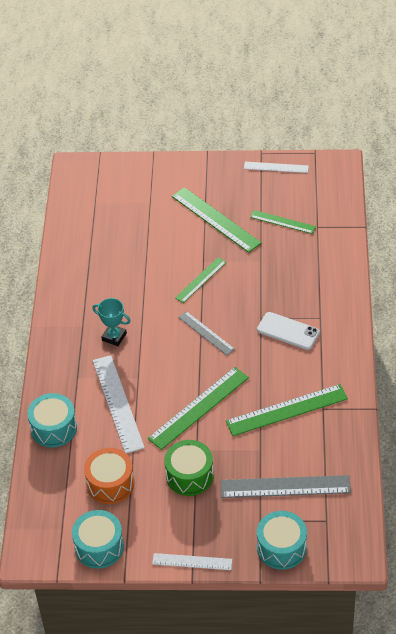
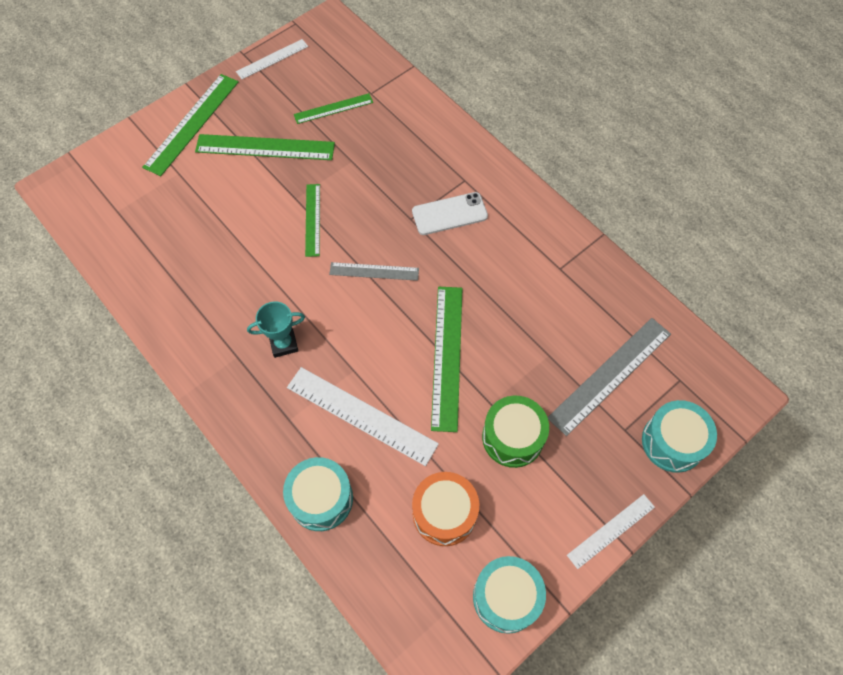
camera: 45 degrees left, 15 degrees up
(287, 410) = (530, 295): green ruler -> green ruler (192, 124)

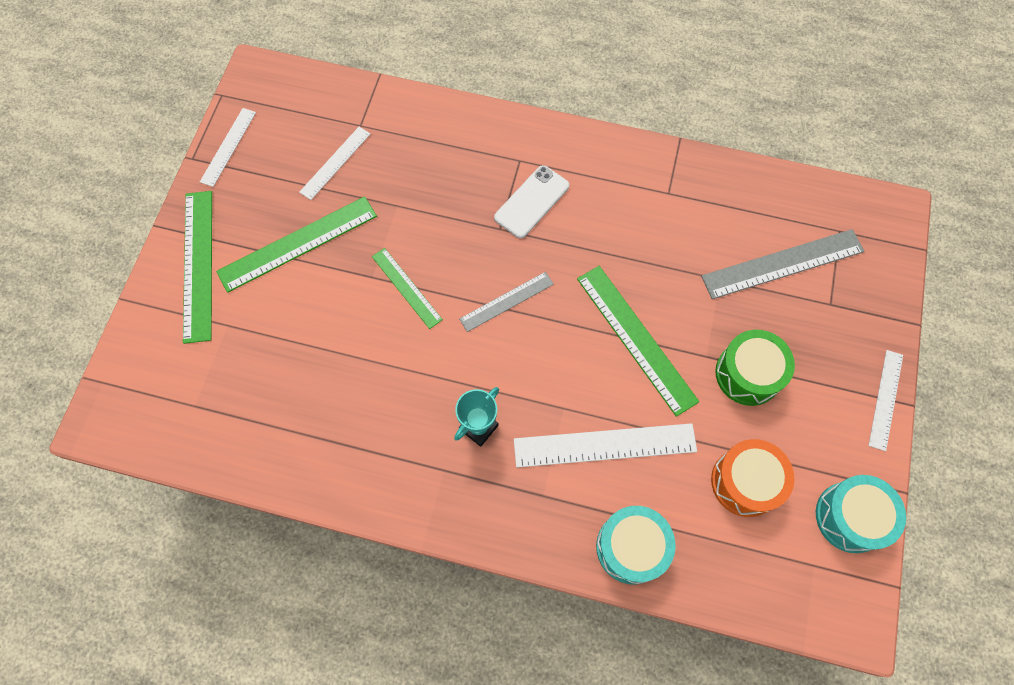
camera: 35 degrees left, 5 degrees up
(333, 108) = (335, 162): green ruler -> white ruler
(610, 375) = (782, 263): grey ruler -> grey ruler turned 60 degrees clockwise
(672, 442) = (874, 289): turquoise drum -> none

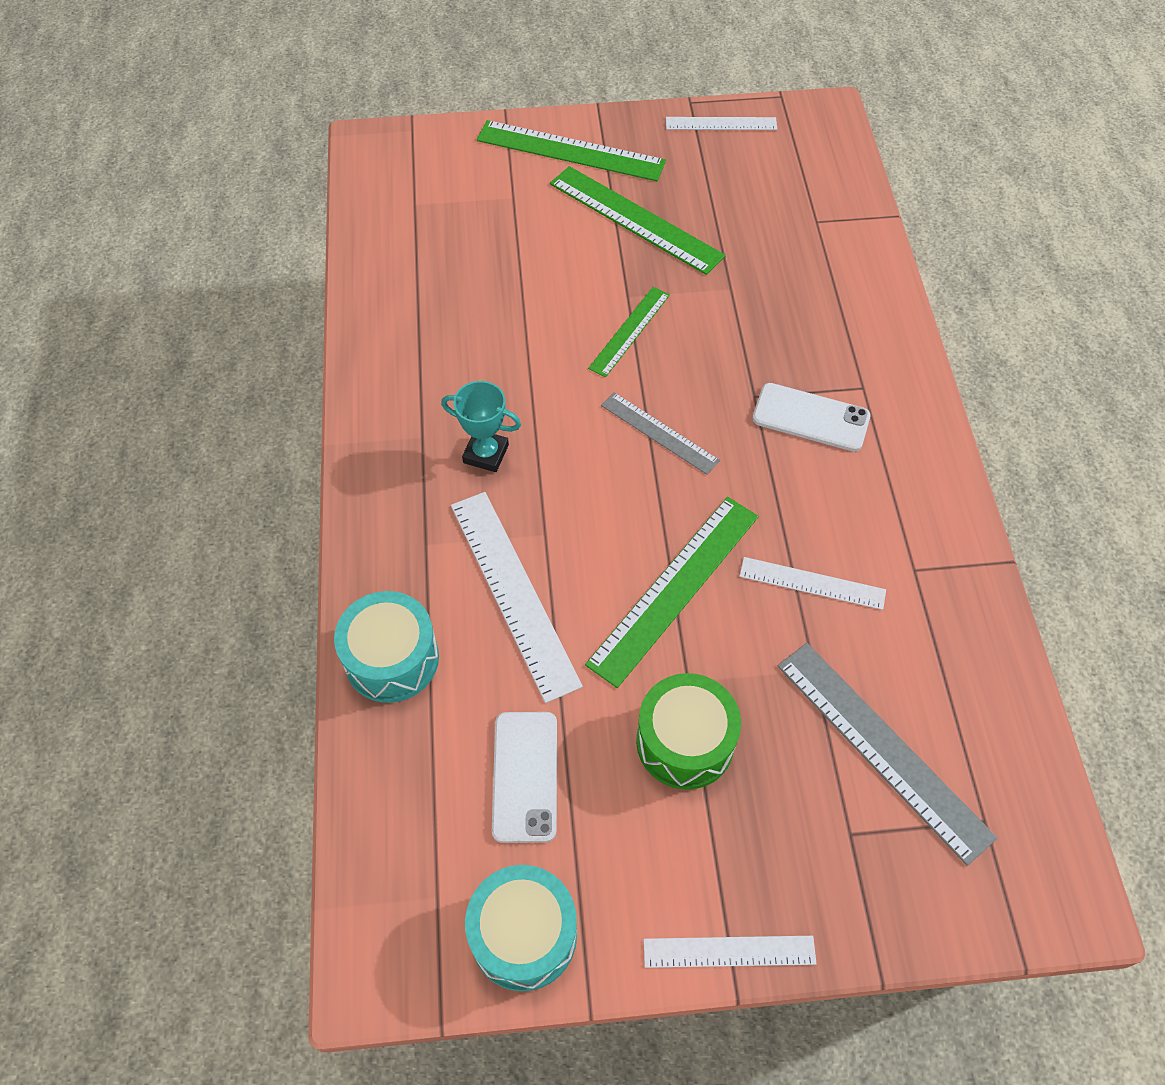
camera: 70 degrees right, 10 degrees down
(198, 264) = (570, 151): green ruler -> green ruler turned 45 degrees clockwise
(335, 162) = (754, 216): white ruler -> white ruler (812, 583)
(745, 482) = (525, 776): orange drum -> white phone

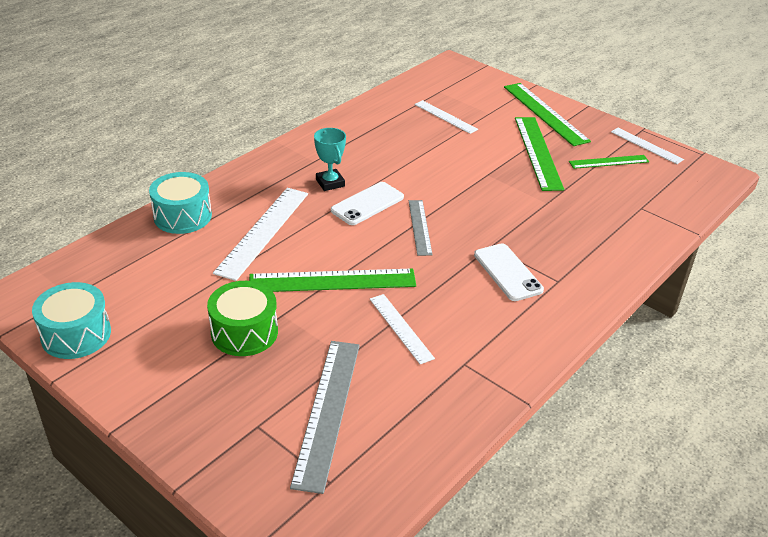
camera: 45 degrees right, 20 degrees down
(525, 776) = (164, 289): white phone -> white phone (367, 204)
(629, 331) = (467, 186): green ruler -> green ruler (609, 162)
(729, 951) = (135, 414): white ruler -> white ruler (445, 117)

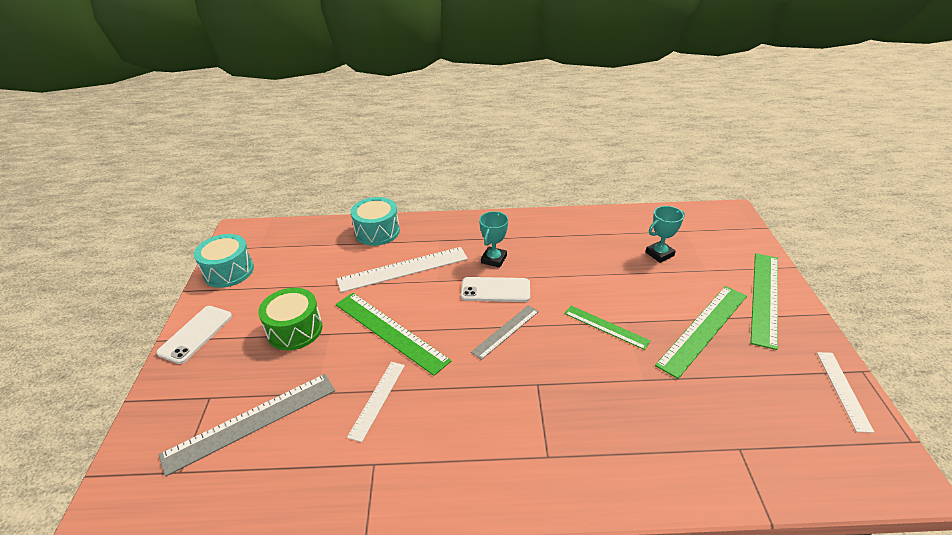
camera: 50 degrees right, 0 degrees up
(445, 117) = (659, 254): white ruler -> turquoise trophy
(507, 272) = (517, 416): white phone -> white phone (196, 334)
(609, 162) = (770, 380): green ruler -> green ruler (606, 327)

